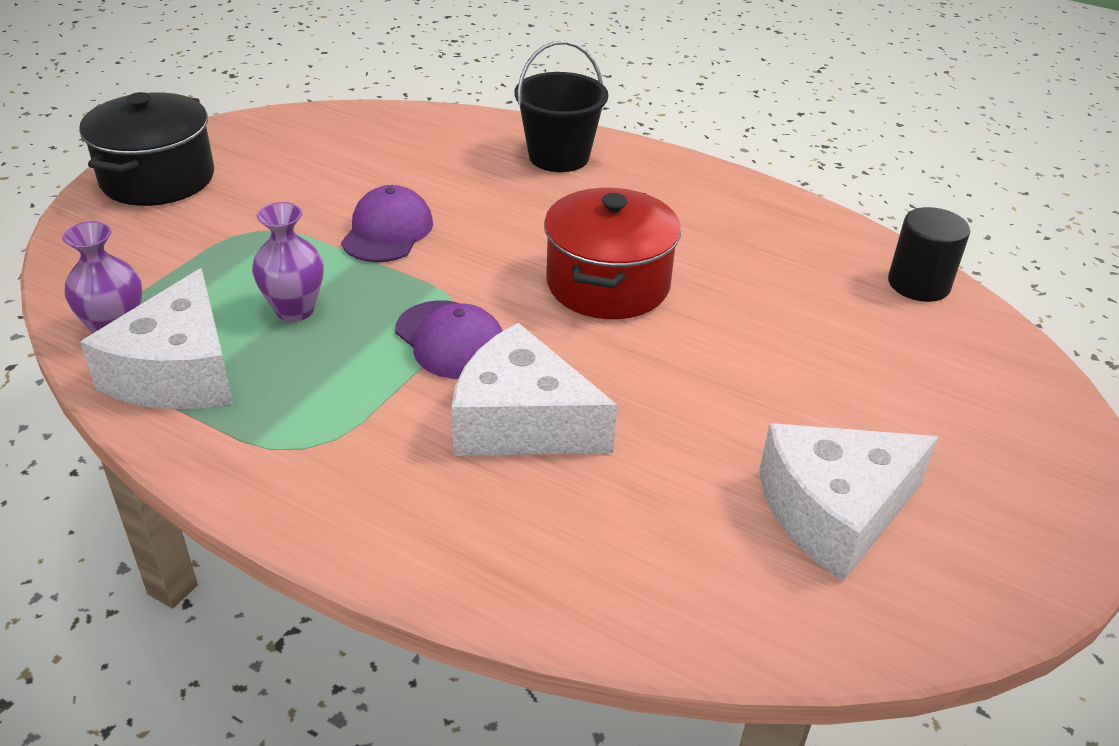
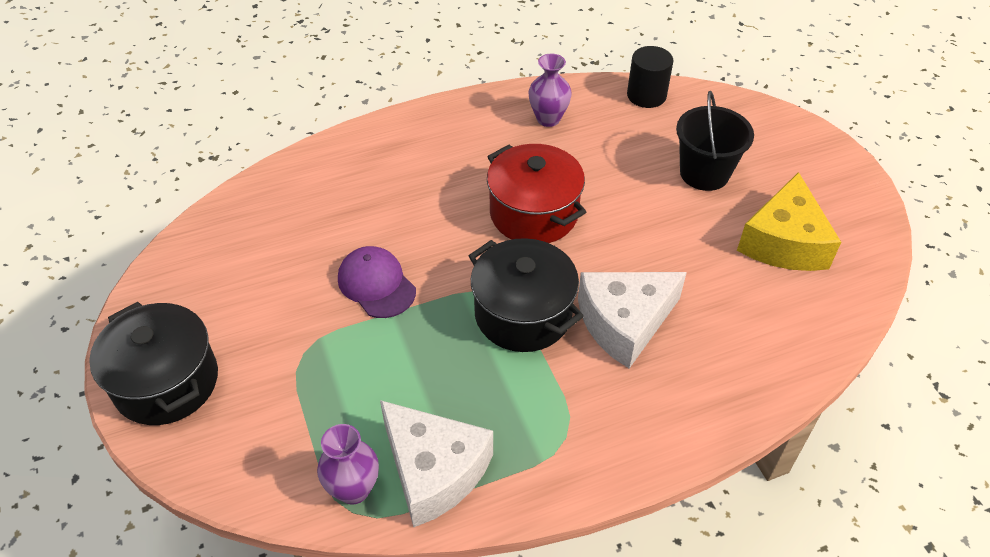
camera: 50 degrees left, 10 degrees up
(295, 310) = (421, 376): purple vase -> purple vase (548, 119)
(450, 340) = (523, 314): purple cap -> black pot
(559, 156) = (377, 155): black bucket -> black bucket (704, 173)
(834, 512) = (784, 242): white cheese -> yellow cheese

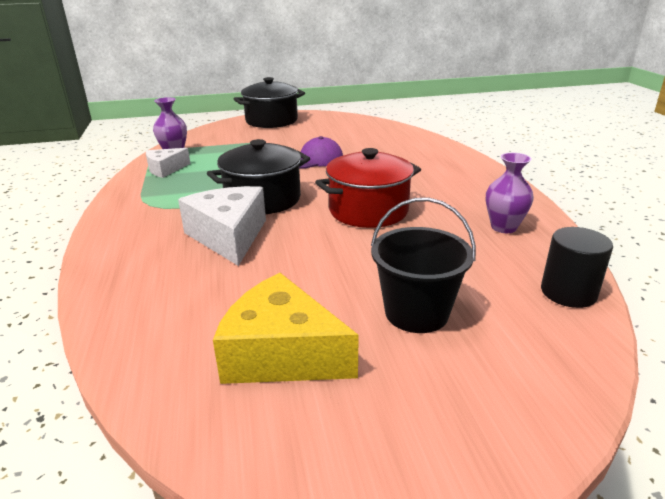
camera: 100 degrees right, 20 degrees down
(434, 471) = (165, 169): white cheese -> white cheese, size x0.58

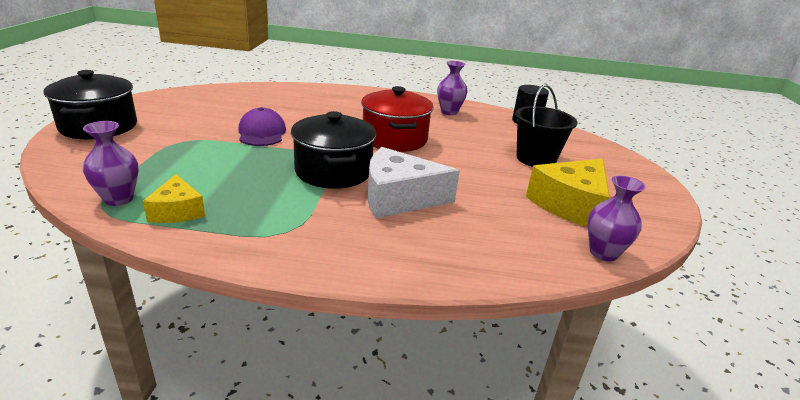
camera: 75 degrees left, 0 degrees up
(156, 388) = (603, 253): none -> purple vase
(165, 169) = (177, 211): white cheese -> yellow cheese

